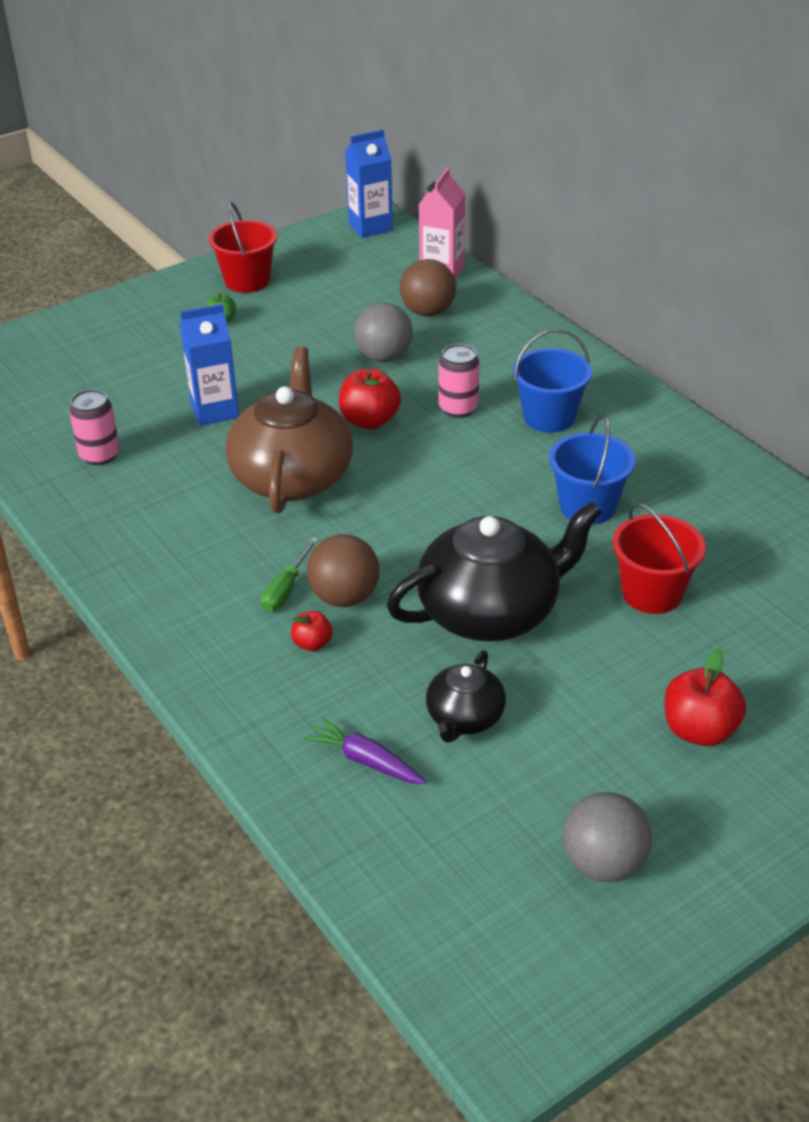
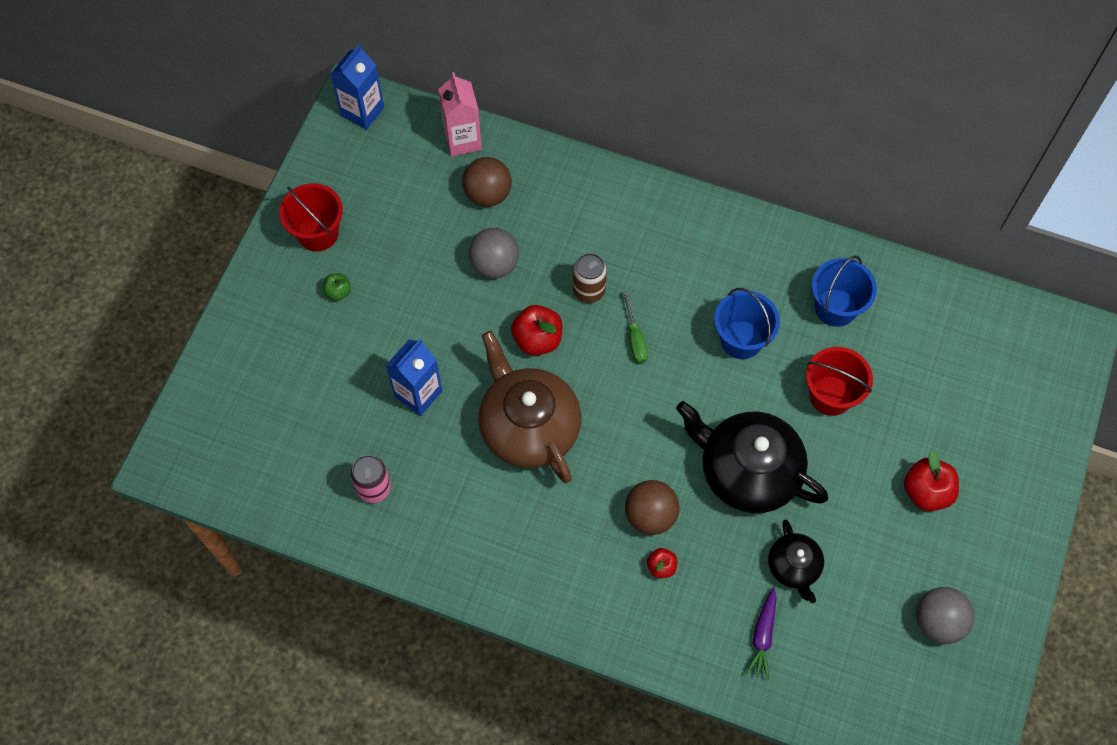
camera: 35 degrees left, 25 degrees up
(286, 589) = (608, 532): green screwdriver -> green screwdriver (635, 338)
(365, 760) = (763, 636): purple carrot -> purple carrot turned 75 degrees counterclockwise
(458, 408) = (589, 290): pink can -> brown can
(490, 611) = (747, 471): black teapot -> black teapot turned 90 degrees counterclockwise
(549, 417) = (656, 264): blue bucket -> blue bucket (835, 307)

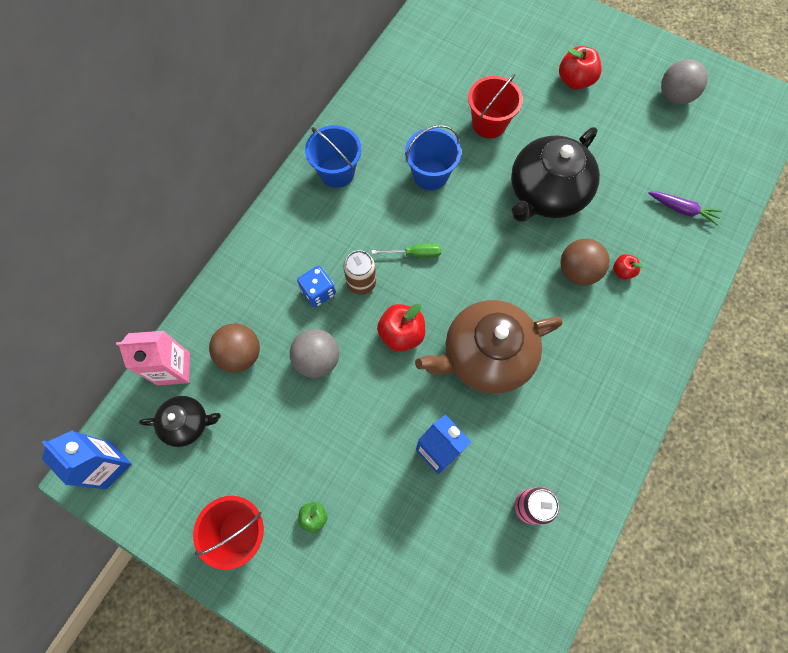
camera: 80 degrees left, 5 degrees up
(569, 251) = (318, 292): none -> blue dice
(793, 567) = (628, 177): black teapot -> black teapot (187, 423)
(835, 307) = (414, 104): blue bucket -> blue bucket (337, 172)

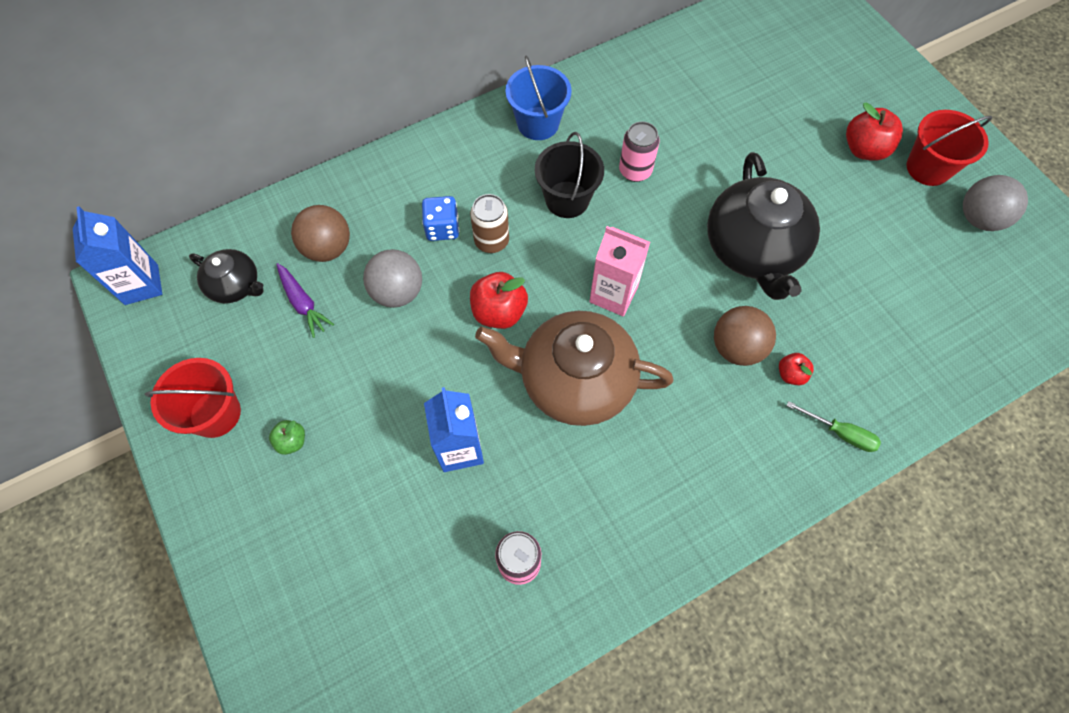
camera: 30 degrees right, 5 degrees down
(173, 369) = (258, 229): pink carton -> pink carton (613, 294)
(396, 222) = (567, 199): none -> black bucket
(415, 254) = (566, 240): green screwdriver -> green screwdriver (840, 433)
(430, 175) = (635, 171): blue bucket -> pink can
(489, 123) = (734, 149): red bucket -> red bucket (928, 168)
(546, 193) = (753, 249): black teapot -> black teapot turned 75 degrees counterclockwise
(682, 210) = (909, 345): purple carrot -> purple carrot (303, 303)

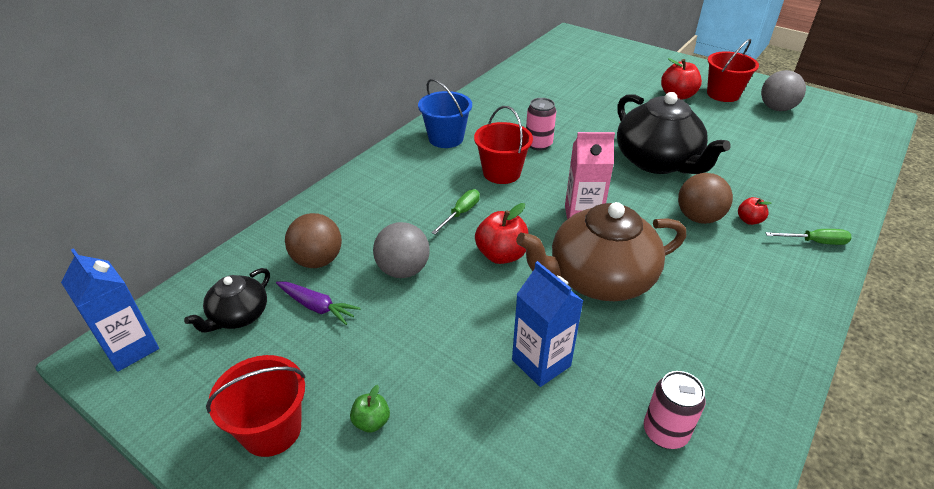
camera: 25 degrees left, 25 degrees down
(235, 285) = (238, 316): black teapot -> black teapot turned 120 degrees clockwise
(442, 228) = (413, 217): blue dice -> none
(491, 241) = (461, 213): brown can -> green screwdriver
(567, 199) = (501, 173): black bucket -> red bucket

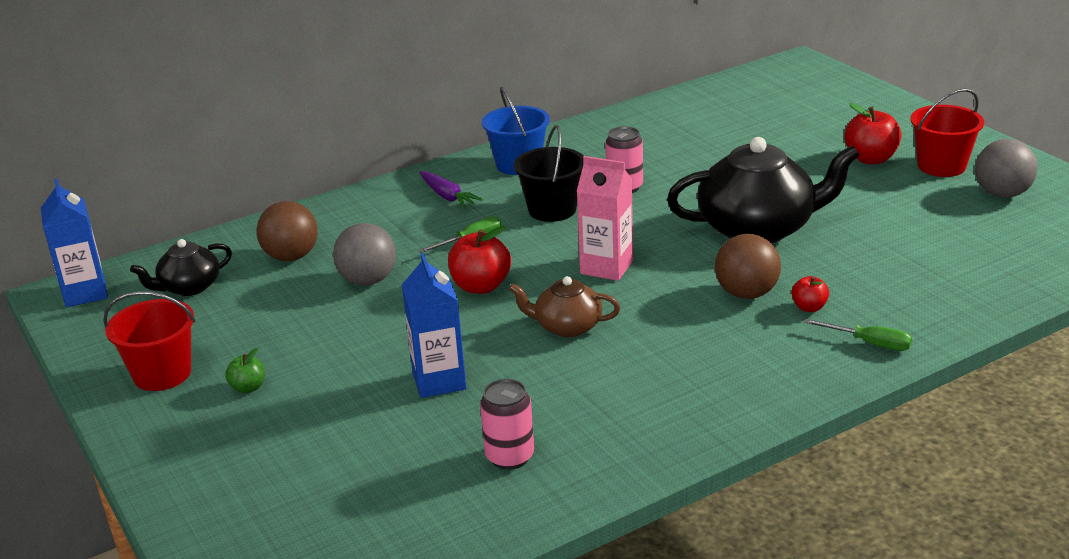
camera: 25 degrees right, 10 degrees down
(317, 306) = (263, 294): purple carrot -> purple carrot (448, 196)
(501, 173) = (552, 210): red bucket -> black bucket
(599, 278) = (567, 326): brown teapot -> brown teapot, size x0.52
(657, 161) = (758, 229): black teapot -> black teapot turned 90 degrees counterclockwise

